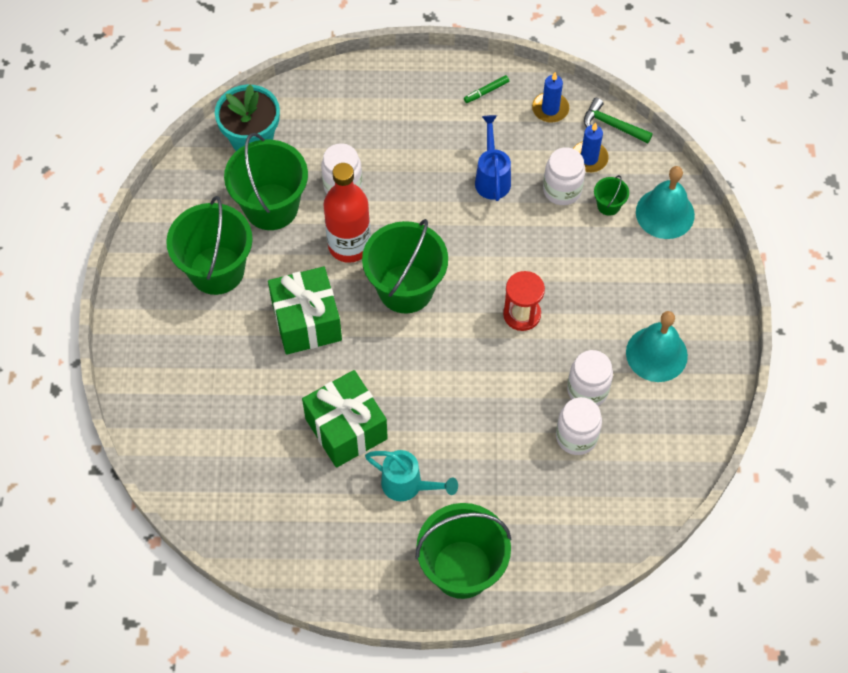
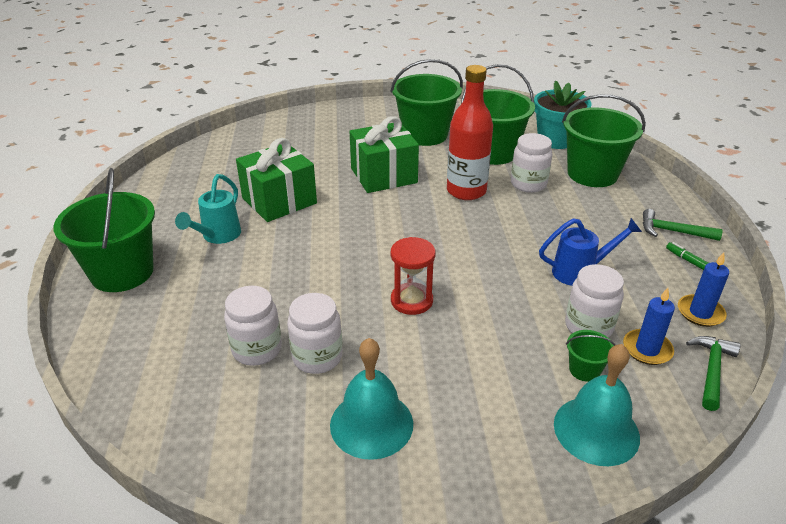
camera: 85 degrees right, 25 degrees down
(405, 288) = (427, 224): green bucket -> green bucket (592, 174)
(439, 89) = (673, 231): none -> green hammer

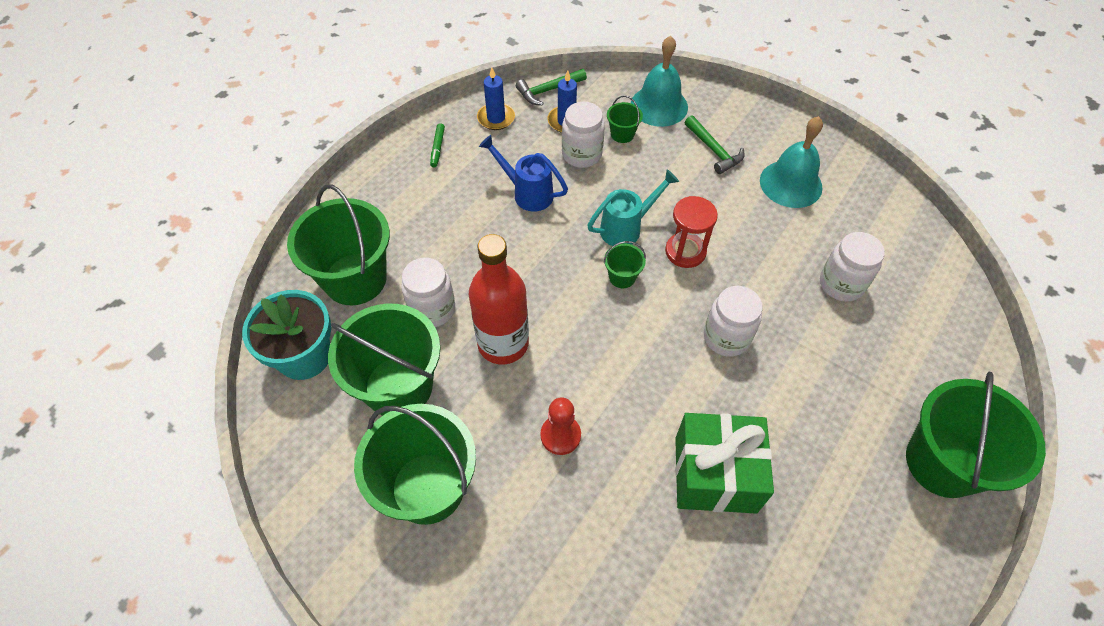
camera: 140 degrees left, 20 degrees up
(217, 236) = (818, 455): turquoise watering can -> turquoise watering can (627, 228)
(317, 357) = (797, 249): white jar -> white jar (726, 337)
(383, 175) = (560, 435): green gift -> red pawn
(439, 259) = (622, 277): none -> green bucket
(673, 231) = (402, 177): green hammer -> green hammer (714, 150)

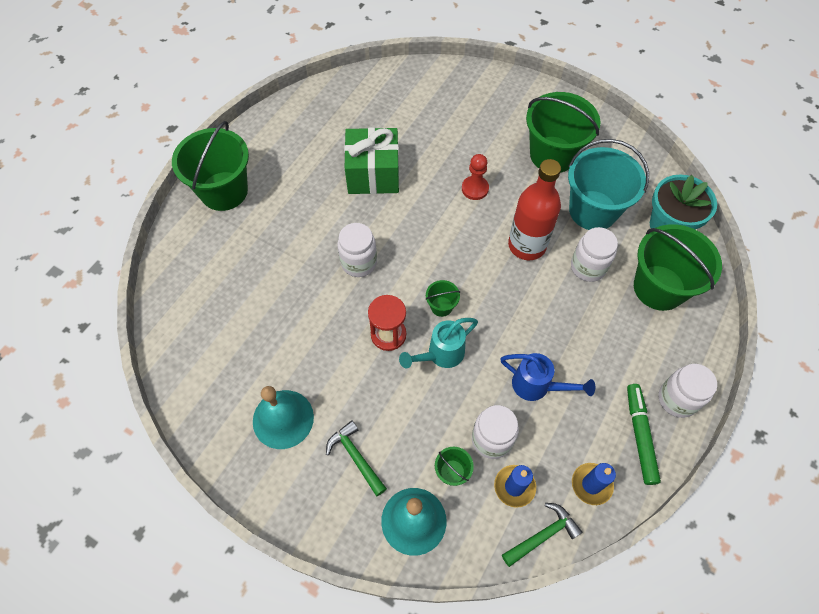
camera: 175 degrees right, 5 degrees up
(398, 386) = (593, 210): green bucket -> turquoise bucket
(437, 148) = (640, 435): green marker -> green marker, size x1.80
(841, 284) = (259, 314): white jar -> white jar (677, 399)

